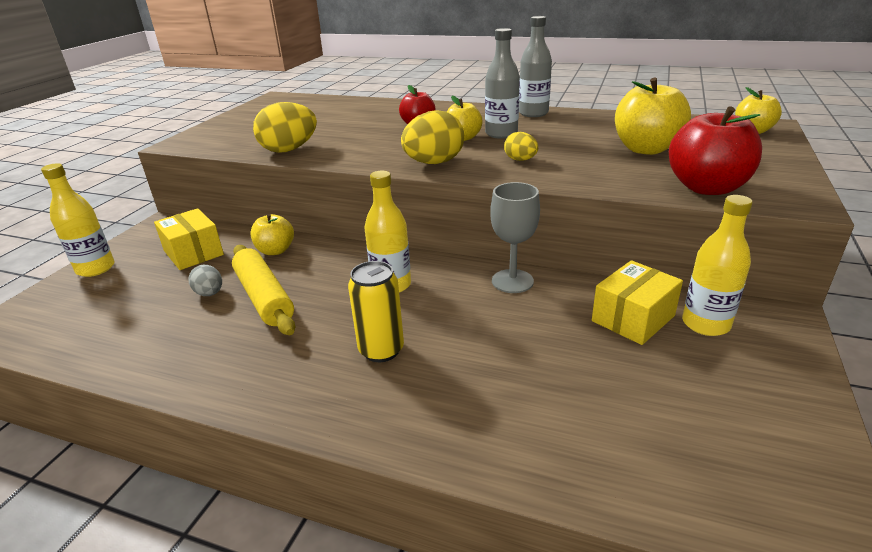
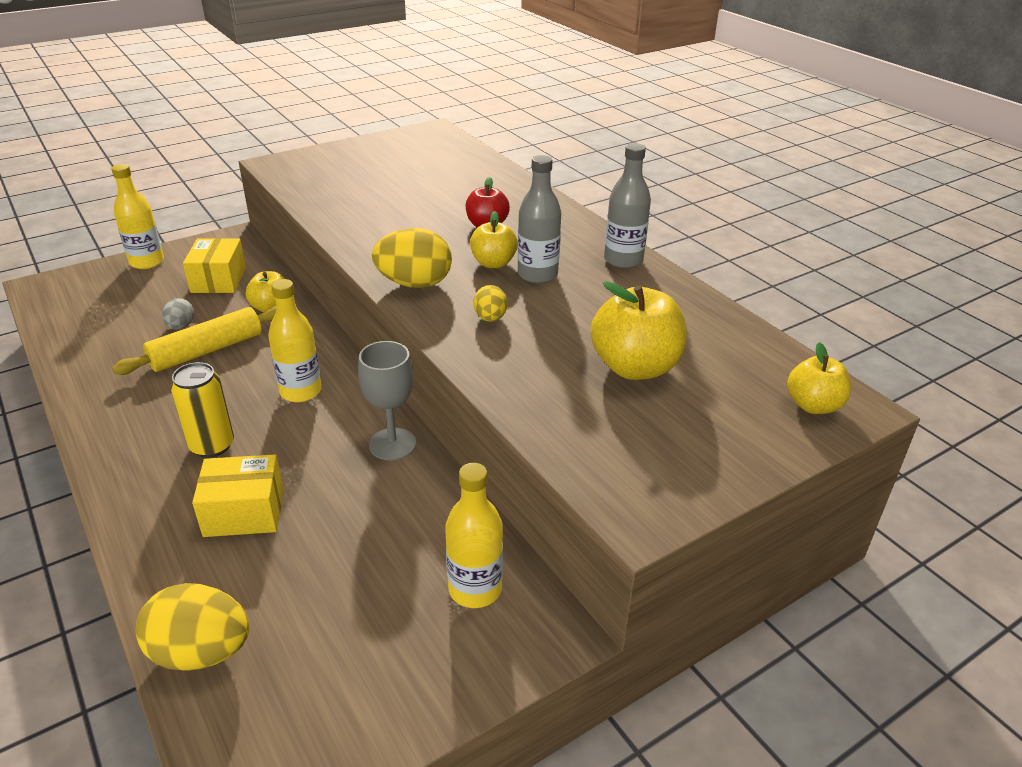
camera: 35 degrees right, 5 degrees up
(264, 297) = (207, 351): yellow rolling pin -> yellow rolling pin turned 45 degrees clockwise
(289, 150) = (336, 210): yellow egg -> yellow egg (201, 652)
(633, 318) = (425, 542): yellow box -> yellow box (244, 512)
(707, 188) = (587, 446): red apple -> none

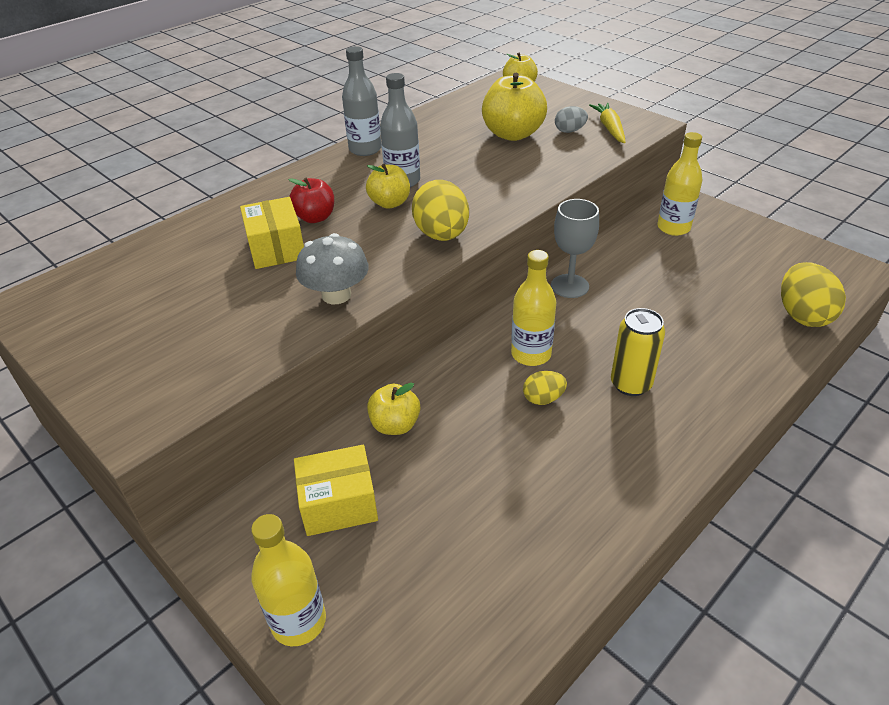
camera: 100 degrees left, 5 degrees up
(180, 326) = (457, 494): grey egg -> grey egg (569, 131)
(207, 351) = (496, 448): yellow rolling pin -> none
(244, 512) = (686, 338): yellow box -> yellow box (276, 248)
(357, 227) = (336, 295): none -> grey mushroom
(490, 318) = (480, 191): yellow egg -> yellow egg (543, 399)
(631, 464) = (609, 128): none -> yellow carrot

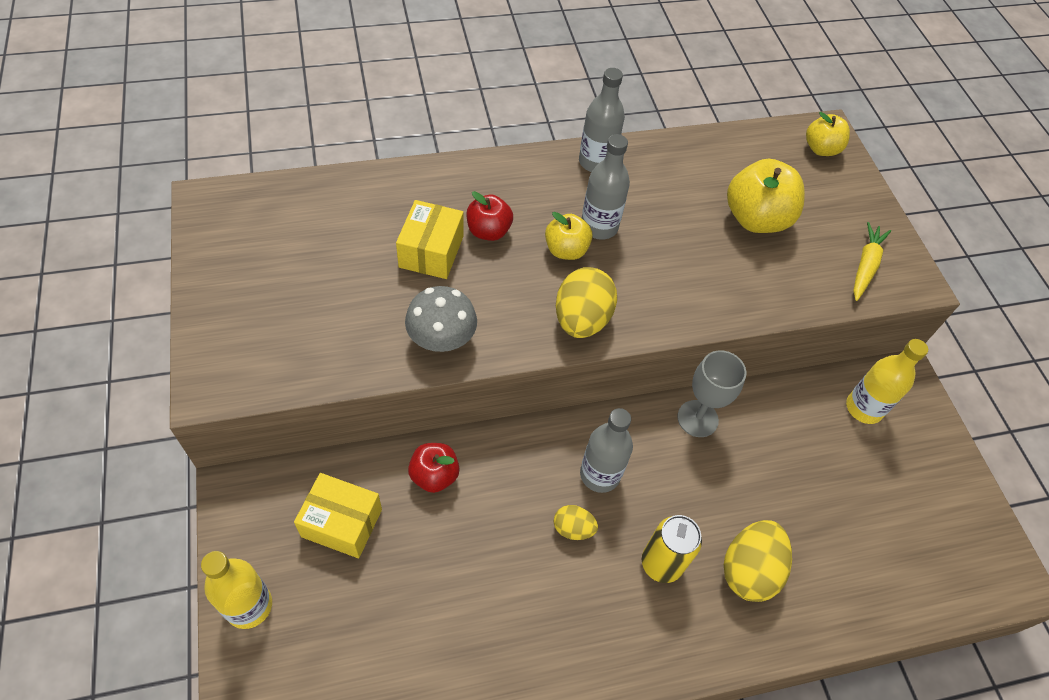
camera: 25 degrees right, 15 degrees up
(395, 425) = (434, 475): yellow apple -> red apple
(531, 354) = (600, 474): yellow bottle -> grey bottle
(569, 131) = (819, 246): grey egg -> none
(802, 315) = (898, 595): yellow egg -> yellow egg (749, 570)

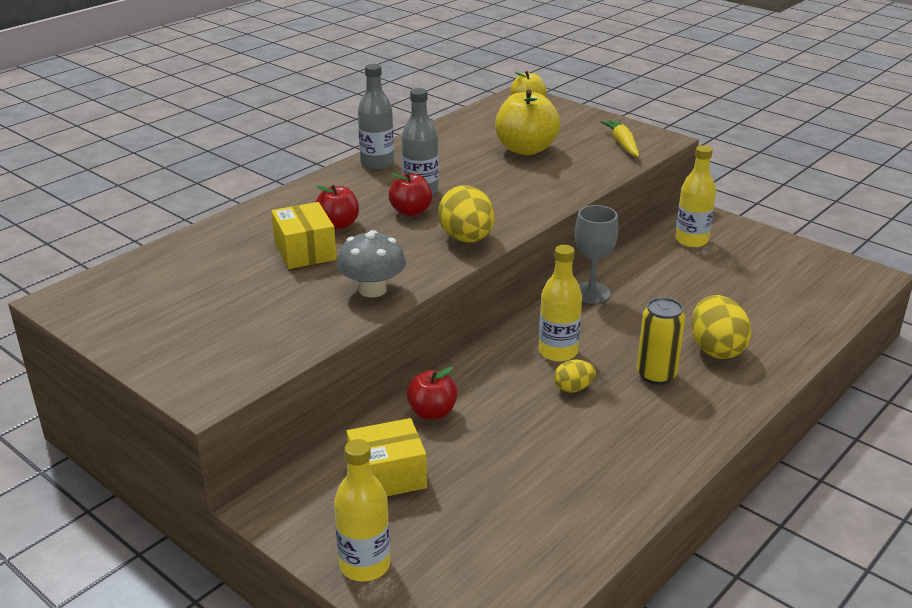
camera: 30 degrees left, 25 degrees down
(566, 250) = (411, 211): yellow apple -> red apple
(600, 474) = (558, 352): grey bottle -> yellow bottle

